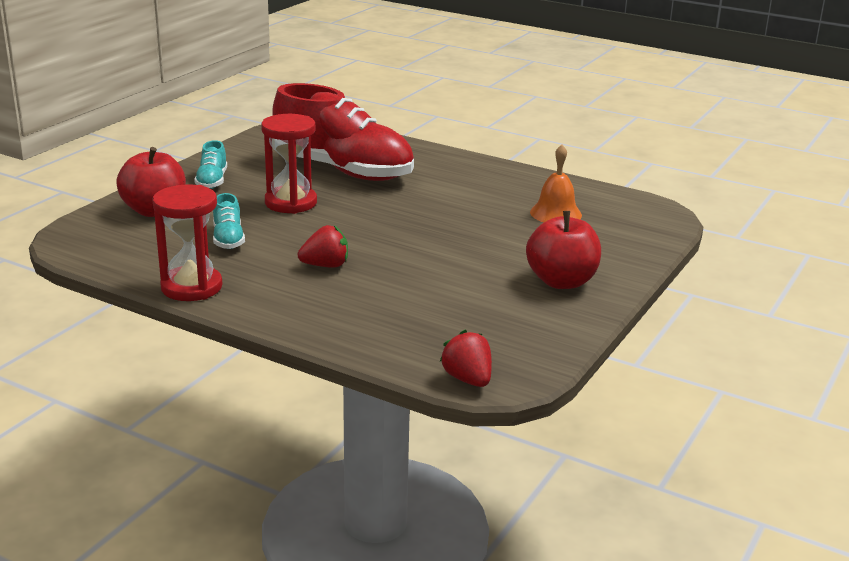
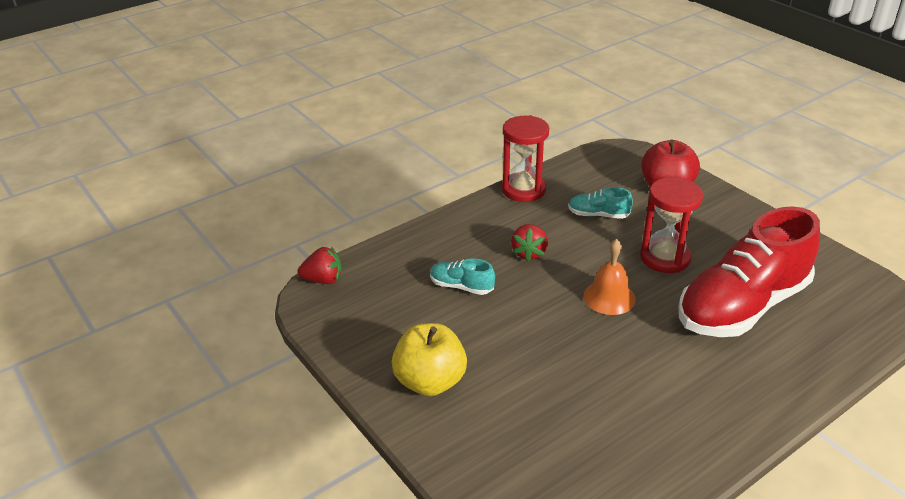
camera: 115 degrees right, 10 degrees up
(212, 181) = (727, 223): turquoise shoe -> turquoise shoe (461, 286)
(555, 213) = (583, 438): orange bell -> orange bell (609, 297)
(561, 281) = (430, 381): red apple -> yellow apple

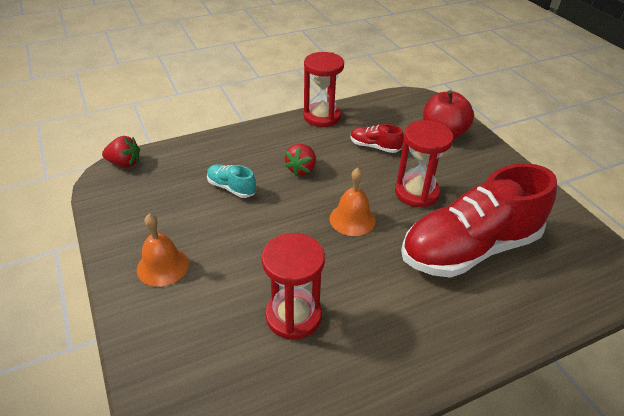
camera: 10 degrees right, 5 degrees up
(430, 381) = (162, 266): yellow apple -> orange bell
(593, 404) = (293, 316): none -> red hourglass
(598, 215) = (375, 147): turquoise shoe -> red shoe

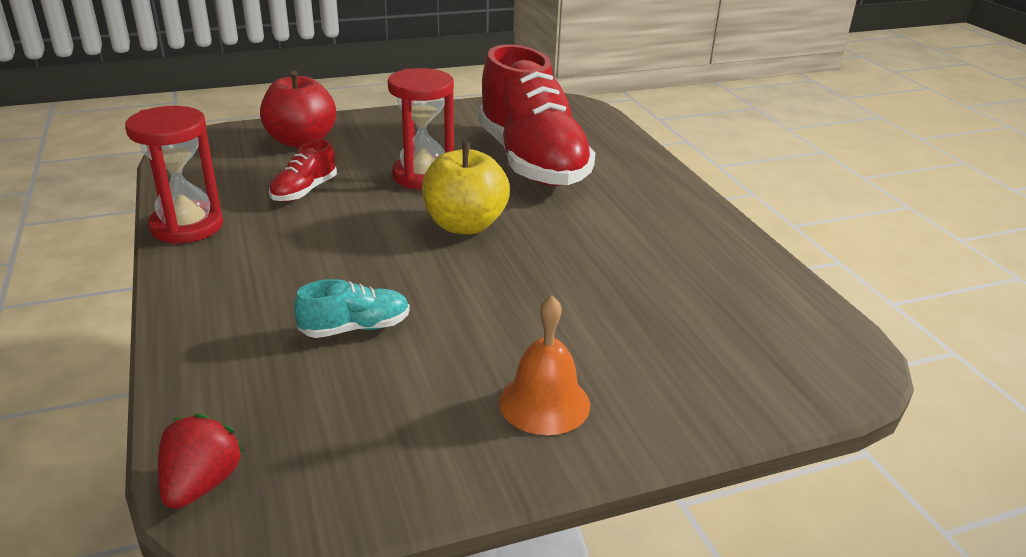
camera: 85 degrees left, 10 degrees down
(231, 188) = (355, 328): turquoise shoe -> turquoise shoe turned 150 degrees counterclockwise
(293, 316) = (640, 282): red hourglass -> none
(301, 169) = (332, 256): red strawberry -> none
(352, 219) = (465, 225): orange bell -> yellow apple

